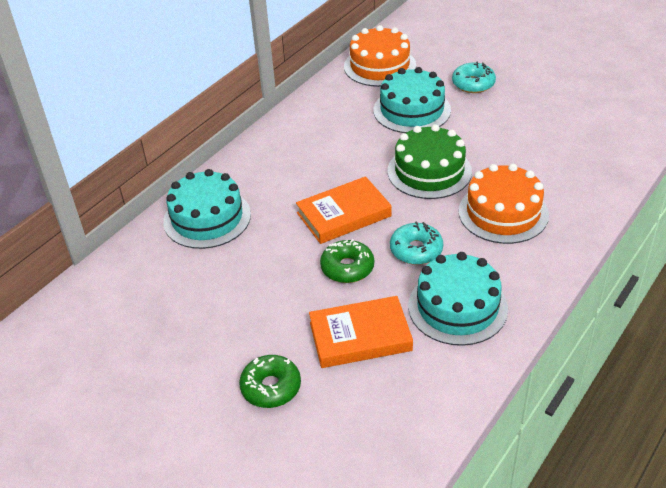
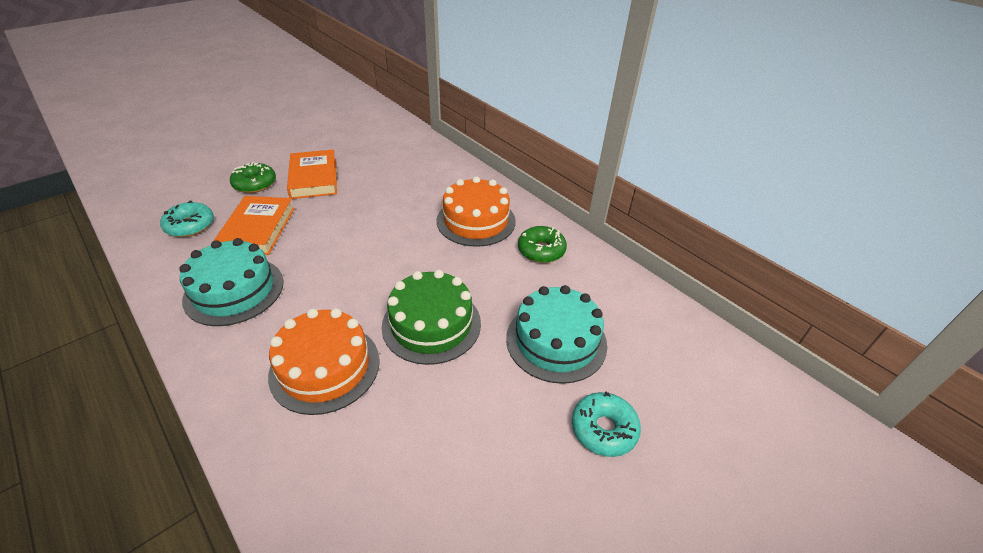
camera: 100 degrees right, 0 degrees up
(207, 218) = (445, 179): turquoise cake -> none
(344, 214) = (402, 248): orange book -> orange book (314, 178)
(347, 268) = (334, 237): green donut -> green donut (541, 250)
(379, 66) = (667, 335): orange cake -> orange cake (476, 221)
(416, 250) = (323, 283): turquoise donut -> turquoise donut (190, 226)

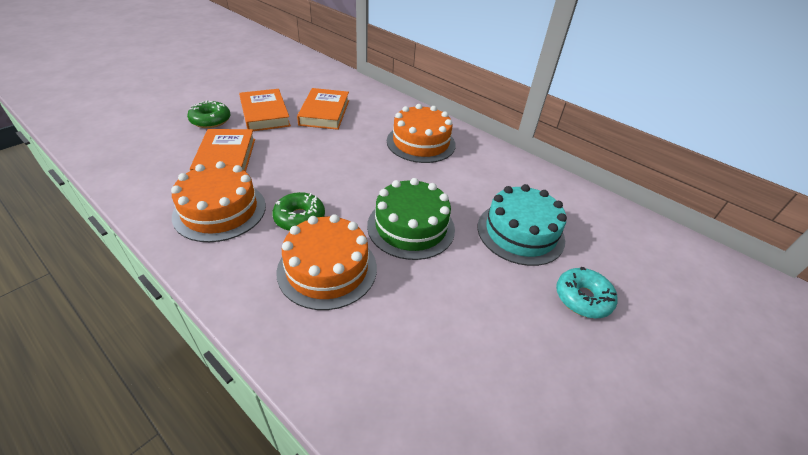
camera: 10 degrees left, 0 degrees up
(190, 226) = (159, 158): turquoise donut -> none
(234, 290) = (220, 210): turquoise cake -> orange cake
(379, 179) = (324, 112): none -> orange book
(541, 250) = (483, 163): green donut -> green donut (299, 218)

